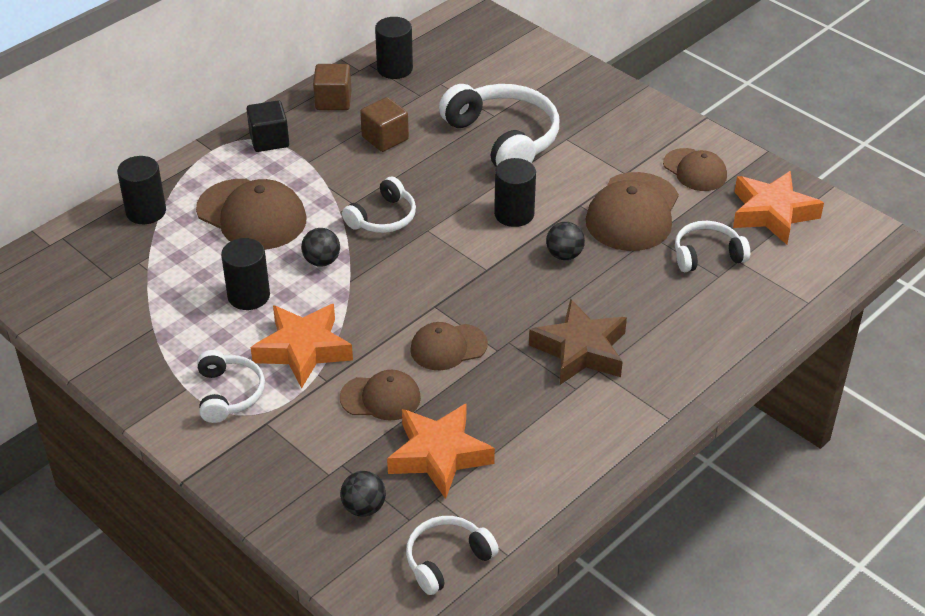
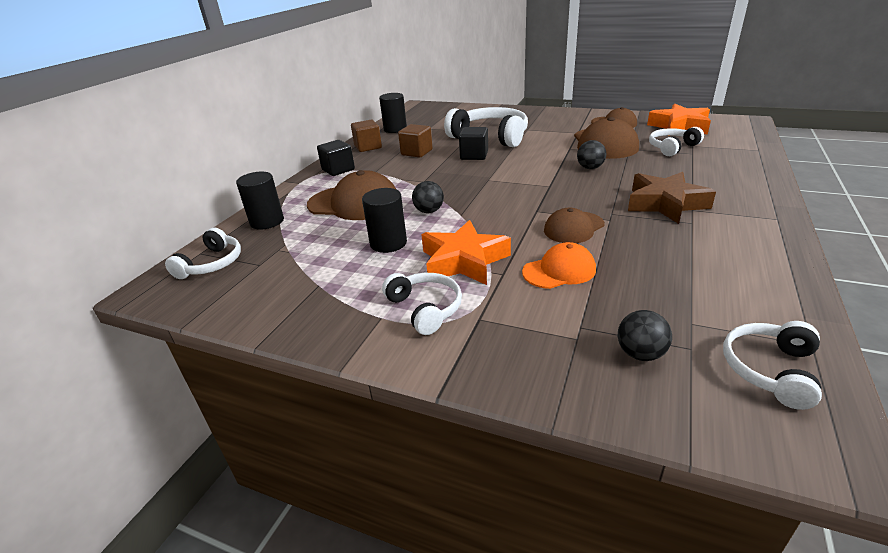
camera: 20 degrees left, 10 degrees down
(381, 398) = (559, 271): brown cap -> orange cap
(383, 218) = (452, 182): white headphones -> white headphones (212, 264)
(439, 455) = (653, 292): orange star -> none
(449, 173) = (474, 155): none -> black cube
(514, 214) = (535, 160): black cylinder -> none

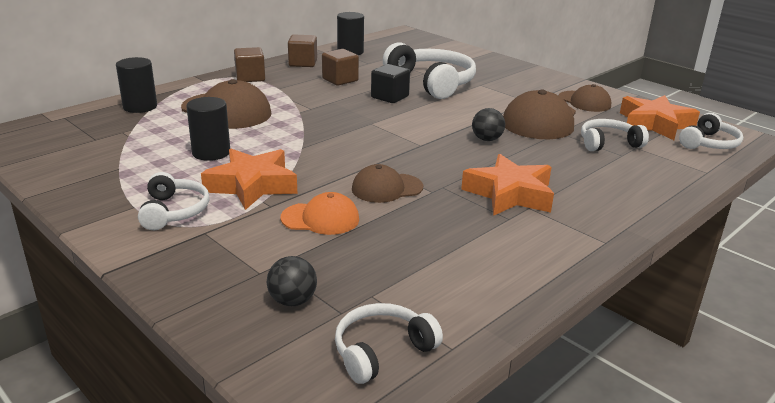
camera: 20 degrees right, 5 degrees down
(212, 264) = (63, 128): white headphones -> white headphones (709, 143)
(338, 170) = (250, 78): black cube -> brown cube
(429, 211) = (279, 136): black ball -> none
(665, 204) = (509, 194): brown star -> orange star

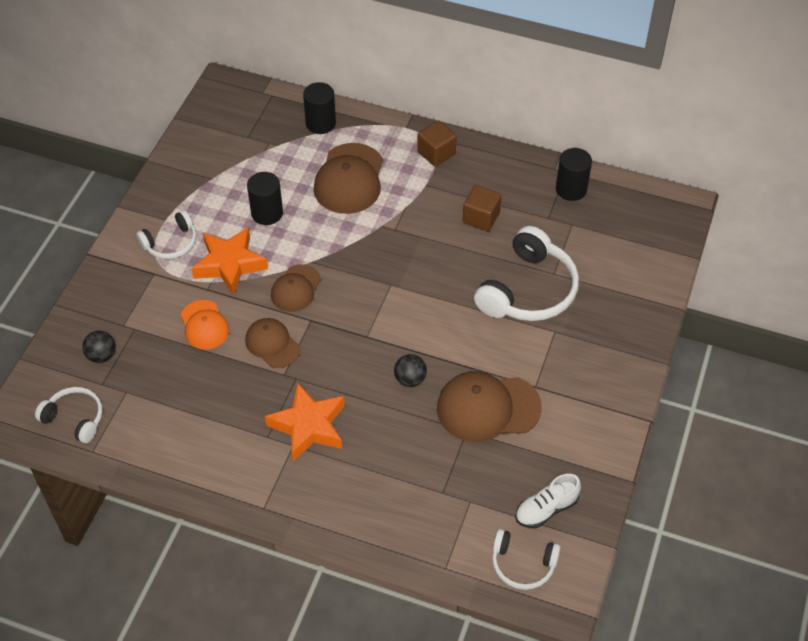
camera: 65 degrees right, 25 degrees up
(303, 63) = (506, 169): brown cube -> none
(390, 97) = (463, 272): black cube -> none
(584, 101) = (570, 434): brown cap -> brown cap (296, 288)
(608, 143) = (464, 476): white headphones -> none
(654, 124) = (546, 509): orange star -> white shoe

